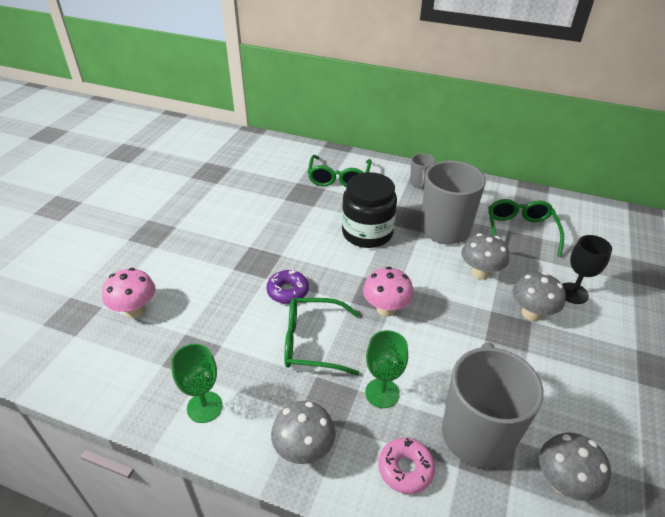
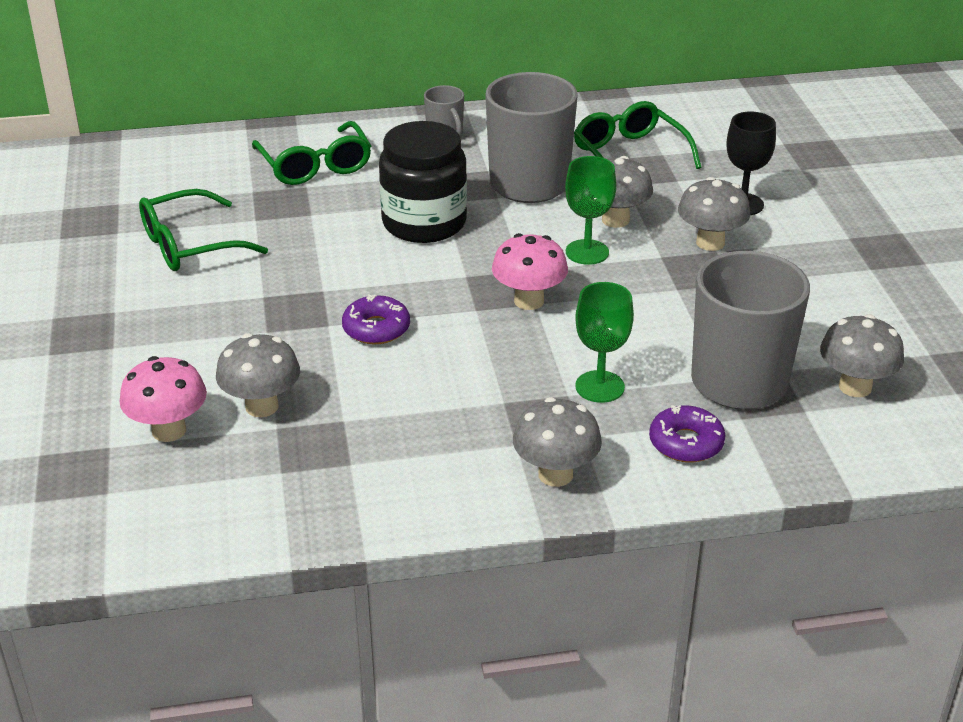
camera: 30 degrees left, 5 degrees down
(190, 316) = (262, 406): none -> grey mushroom
(204, 407) = (389, 487): green goblet -> green goblet (587, 252)
(312, 342) = (466, 370): green glasses -> green glasses (190, 245)
(405, 469) = (686, 443): pink donut -> purple donut

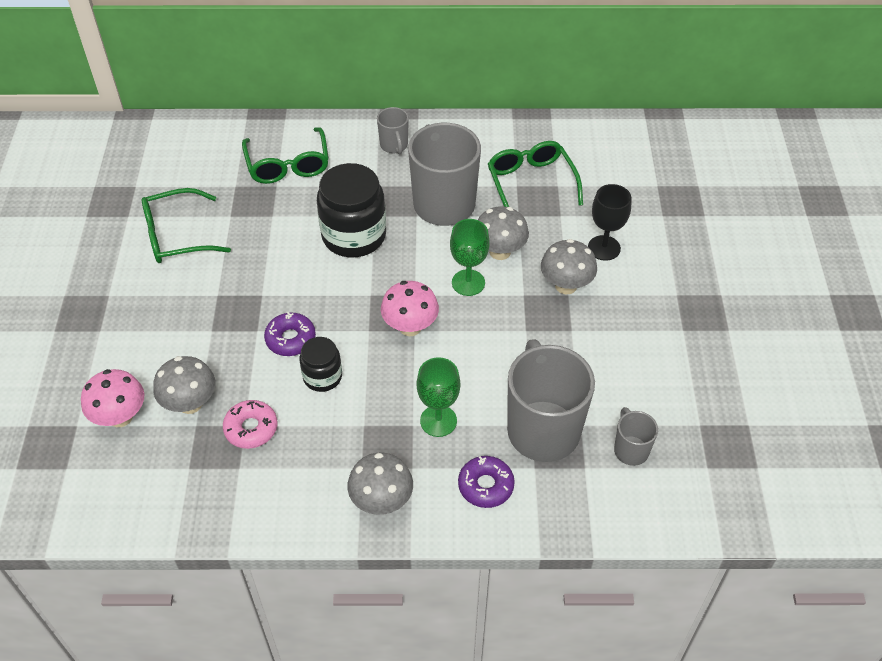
camera: 10 degrees right, 15 degrees up
(353, 422) = (251, 428): none -> pink donut
(431, 360) = (322, 376): none -> black jar
(855, 387) = (630, 449): grey mushroom -> grey mug

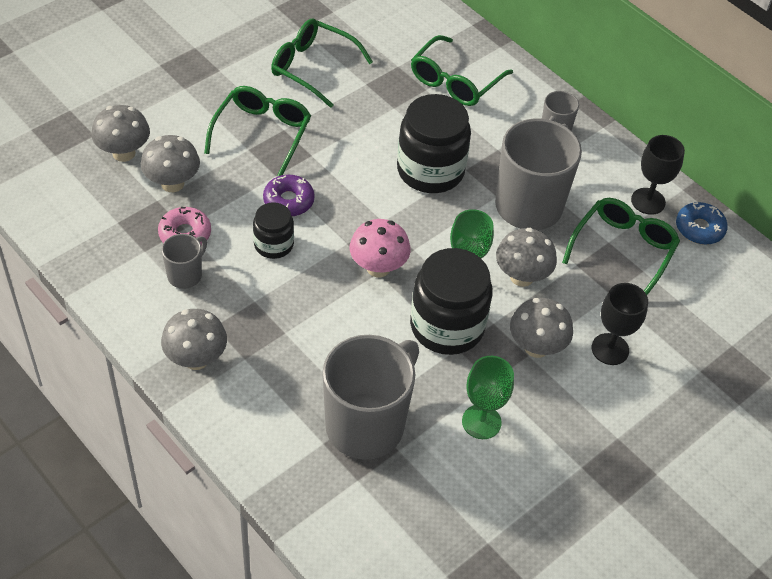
camera: 45 degrees right, 0 degrees up
(120, 417) = (124, 153): pink mushroom -> grey mushroom
(205, 311) = (262, 133): none -> green glasses
(438, 421) = (305, 347): green goblet -> green goblet (481, 422)
(485, 486) = (274, 419): purple donut -> none
(501, 323) = (447, 326): none -> black jar
(504, 142) = (648, 201): none -> black goblet
(552, 134) = (699, 228): none -> blue donut
(630, 449) = (408, 503): grey mug -> grey mug (186, 275)

